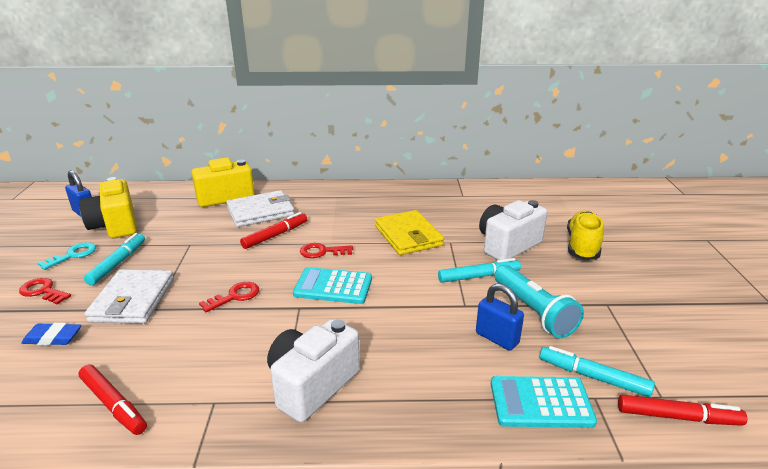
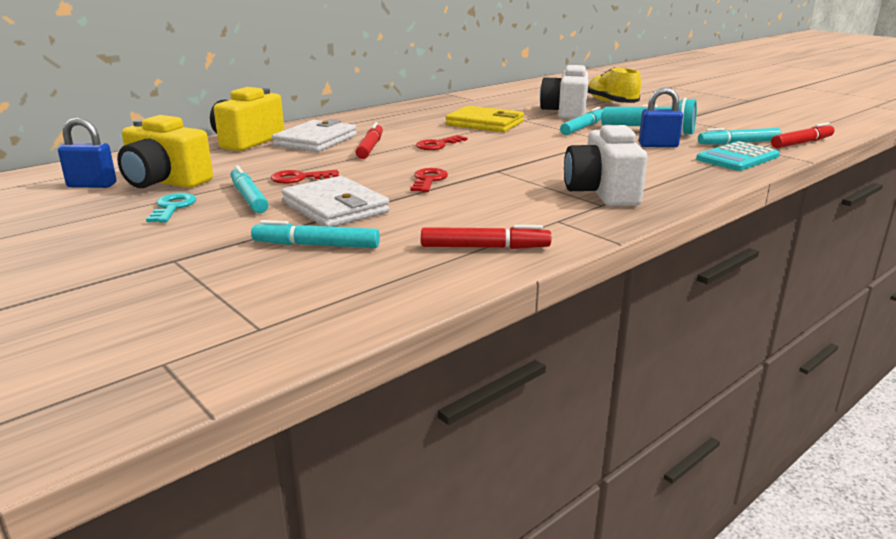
camera: 40 degrees left, 5 degrees down
(43, 291) = (210, 232): red key -> red key (299, 178)
(53, 338) = (316, 245): blue eraser -> turquoise marker
(333, 286) = (495, 156): turquoise calculator -> none

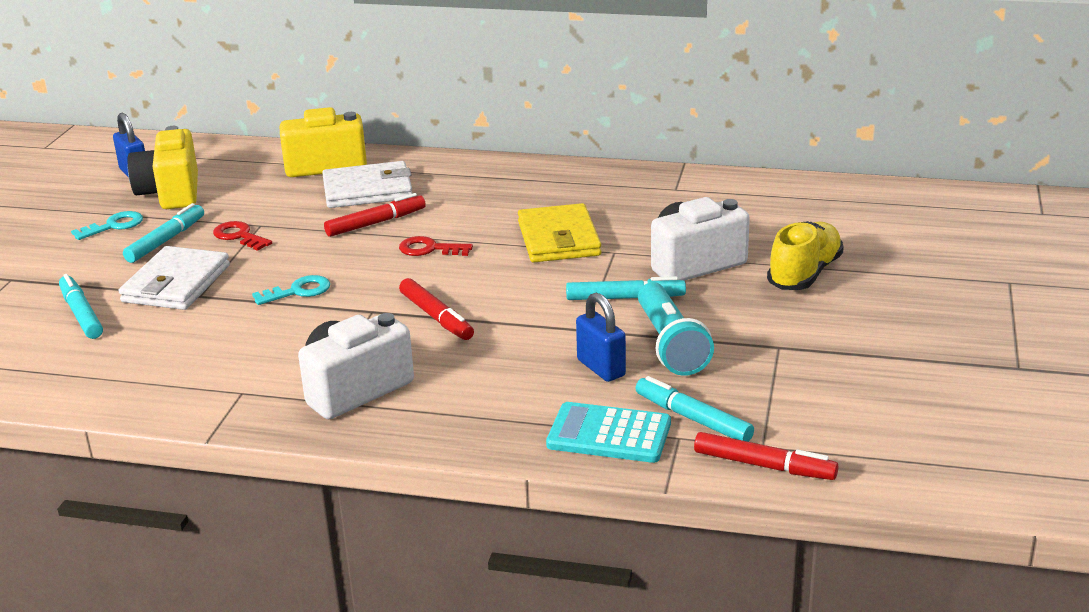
camera: 55 degrees right, 5 degrees up
(428, 180) = (298, 291): red key -> turquoise key
(485, 247) = (137, 382): red marker -> red marker (436, 317)

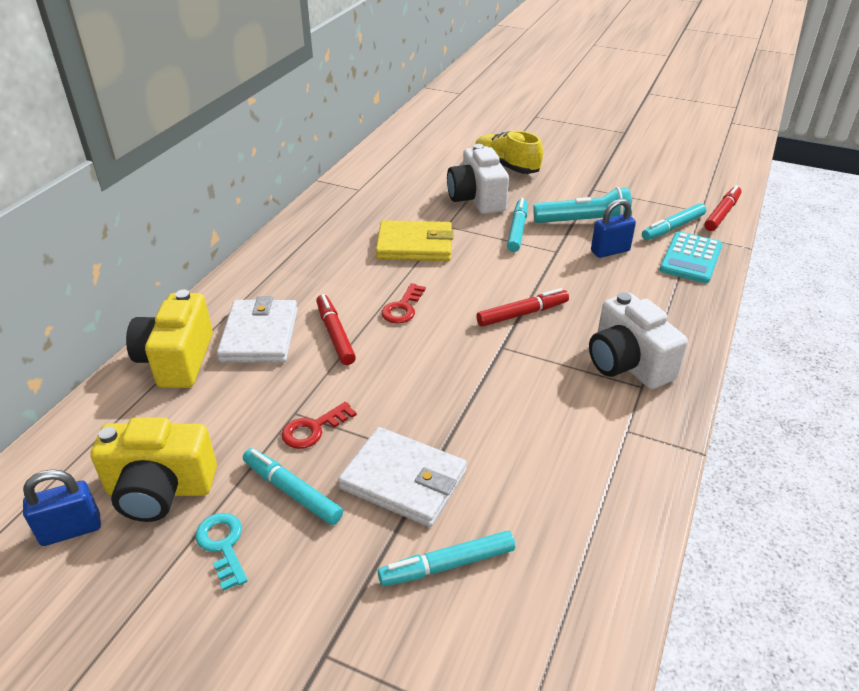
camera: 80 degrees left, 10 degrees up
(298, 291) = (452, 389): turquoise key -> none

